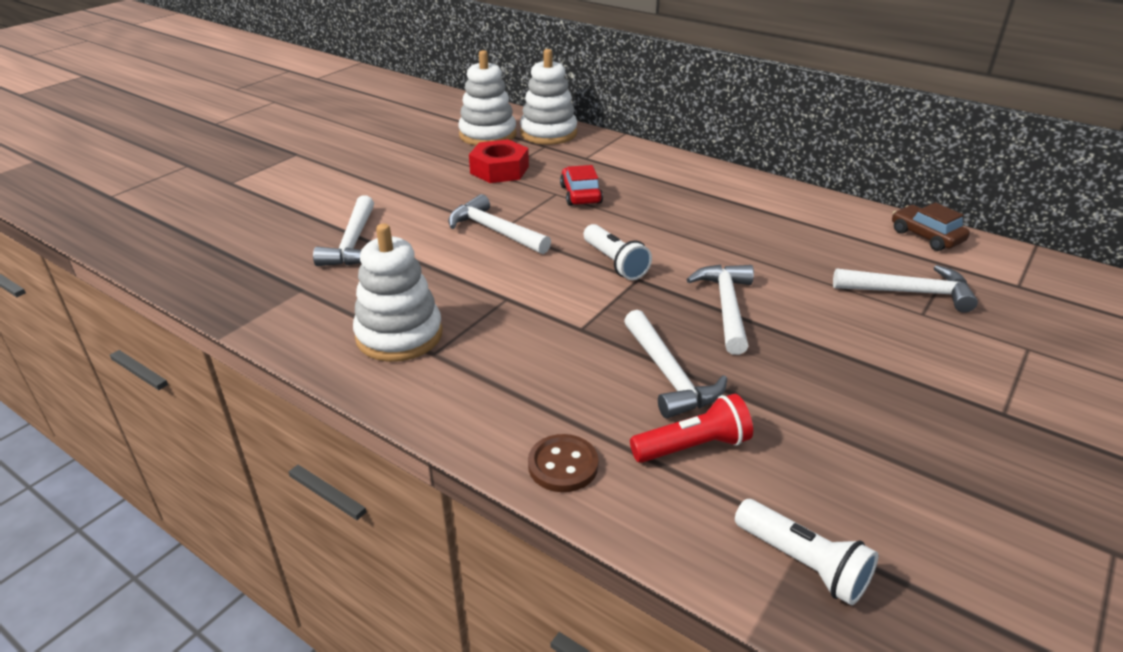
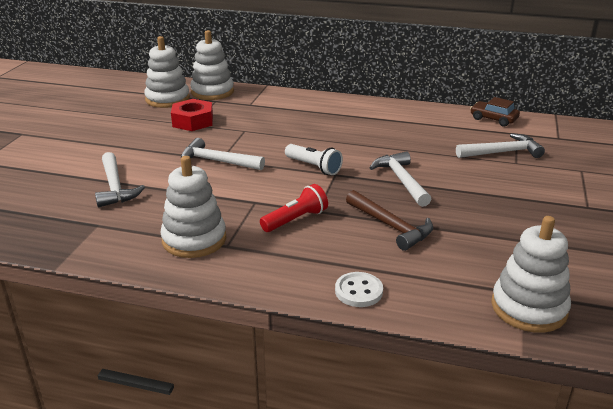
camera: 20 degrees left, 5 degrees down
(563, 465) = (358, 291): brown button -> white button
(581, 194) = (262, 128): red car -> none
(669, 375) = (391, 226): white hammer -> brown hammer
(693, 446) = (430, 262): red flashlight -> red flashlight (295, 220)
(803, 563) = (528, 308): white flashlight -> white stacking toy

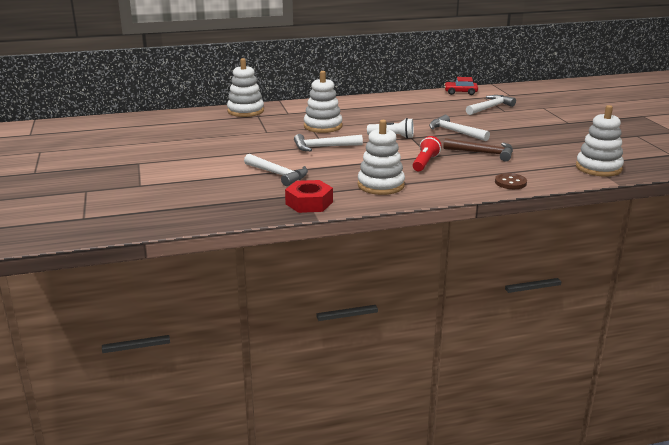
camera: 30 degrees left, 5 degrees down
(167, 99) = (218, 121): white stacking toy -> white stacking toy (323, 126)
(193, 121) = (264, 130): red nut -> red nut (309, 203)
(358, 291) = (510, 183): white button -> brown button
(493, 119) = (460, 92): brown car -> red car

